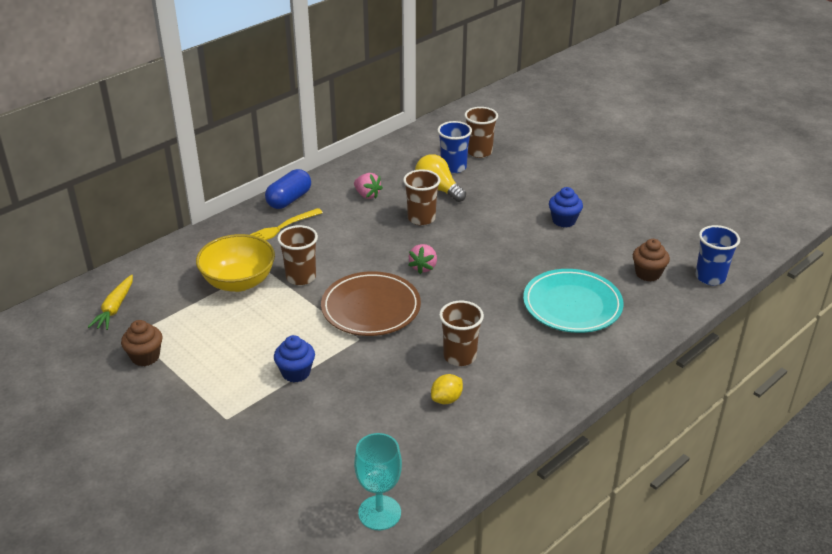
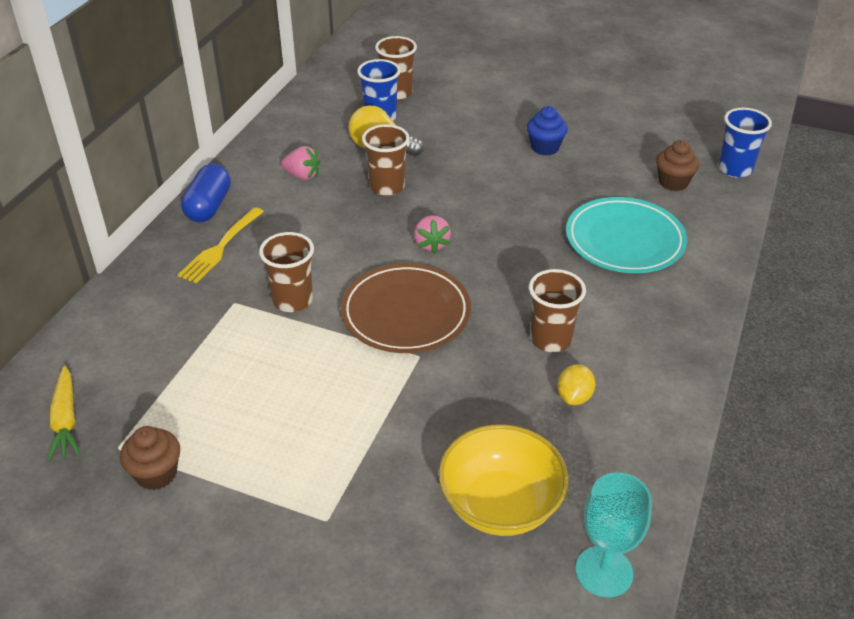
camera: 25 degrees left, 5 degrees up
(238, 282) = (216, 330): yellow bowl -> yellow bowl (500, 505)
(296, 372) = (373, 426): blue cupcake -> none

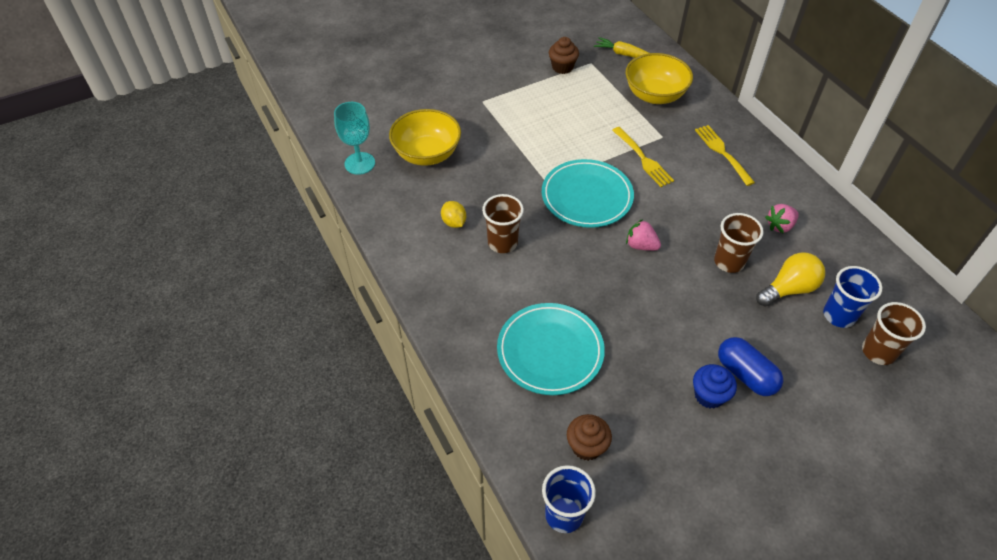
camera: 130 degrees right, 10 degrees up
(149, 345) = (654, 95): none -> yellow bowl
(208, 206) = (775, 166): blue capsule -> blue capsule (745, 374)
(292, 300) = (642, 158): brown cup -> yellow fork
(406, 313) = (587, 197): brown plate -> turquoise plate

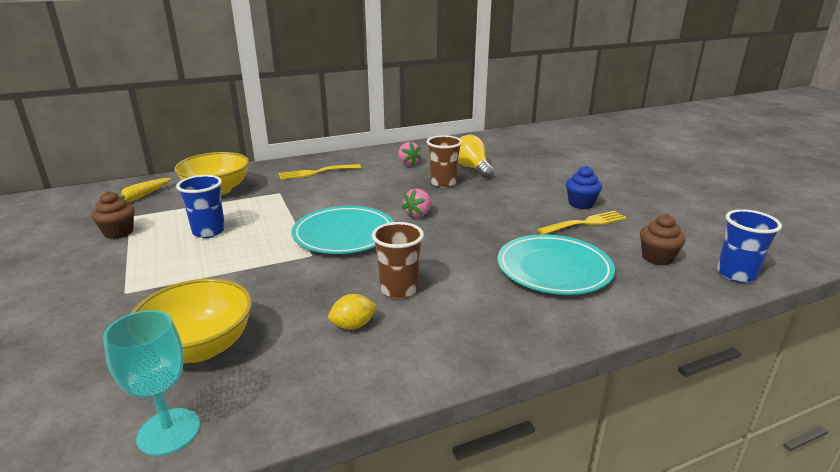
camera: 85 degrees left, 25 degrees down
(642, 158) = (303, 203): yellow fork -> yellow fork (585, 223)
(745, 374) = (556, 190): blue capsule -> none
(839, 315) = (496, 157): blue cup -> blue cup (209, 231)
(878, 352) = (526, 152): brown cup -> none

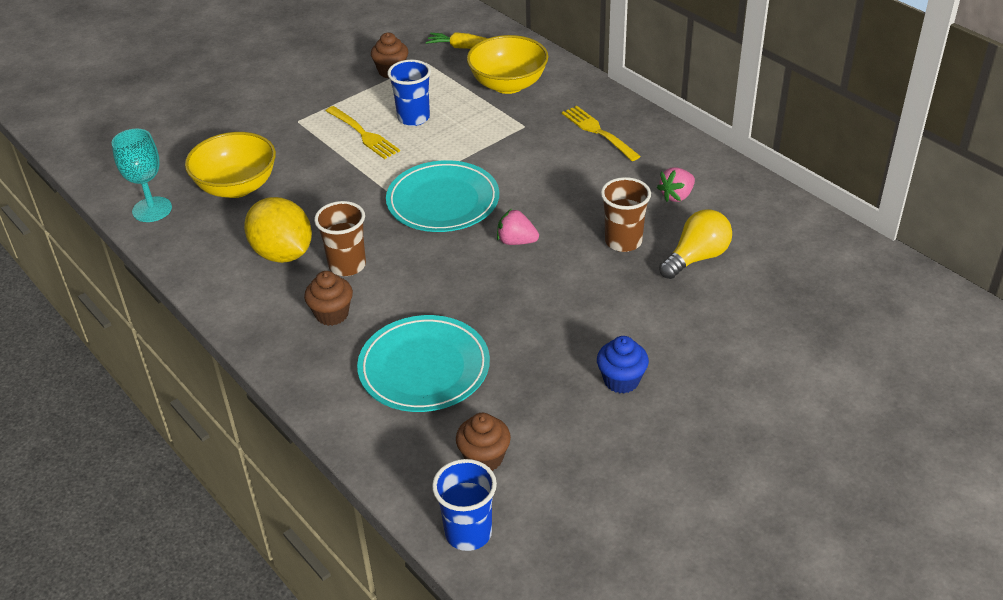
camera: 75 degrees right, 15 degrees up
(353, 325) = (283, 253): yellow lemon -> yellow lemon, size x2.01
(466, 306) = (332, 314): none -> brown cupcake
(585, 223) = (557, 387): yellow fork -> yellow fork (362, 134)

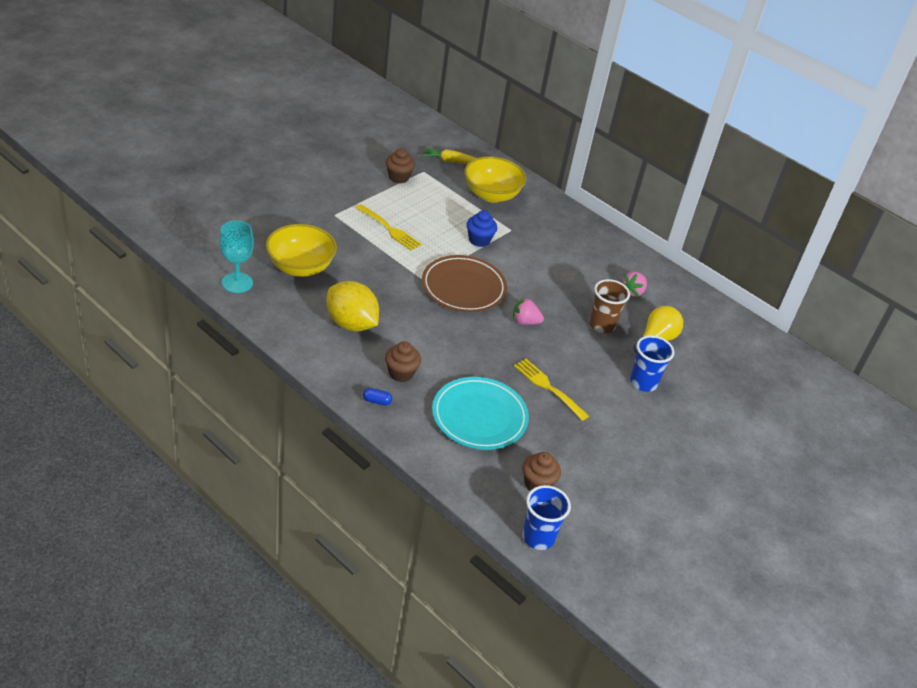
camera: 15 degrees left, 0 degrees up
(290, 351) = (377, 401): none -> blue capsule
(347, 265) = (403, 335): brown cup -> none
(413, 118) = (425, 218): blue cup -> blue cup (643, 382)
(443, 201) = (463, 287): turquoise plate -> brown plate
(599, 132) = (567, 238): yellow fork -> yellow fork (549, 388)
(621, 380) = (621, 429): blue cupcake -> blue cupcake (479, 240)

